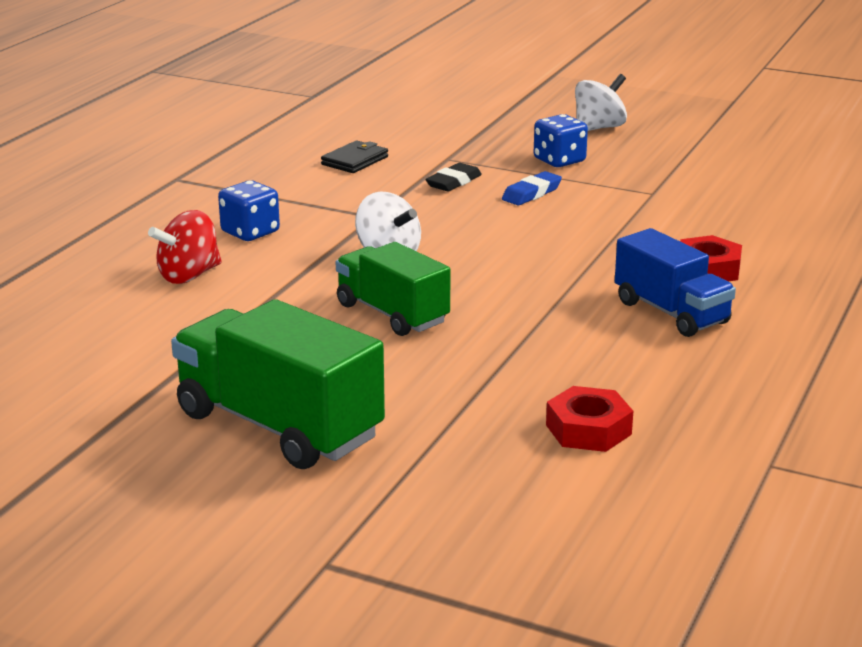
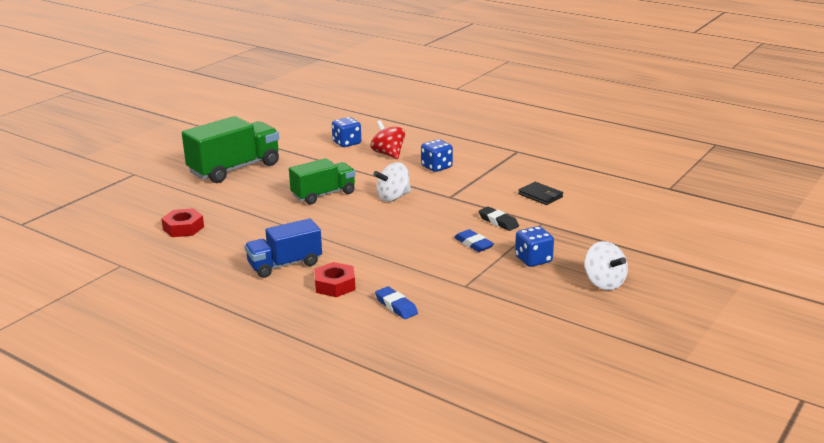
camera: 100 degrees right, 0 degrees up
(126, 320) = (347, 143): none -> blue dice
(734, 227) = (396, 306): none -> blue eraser

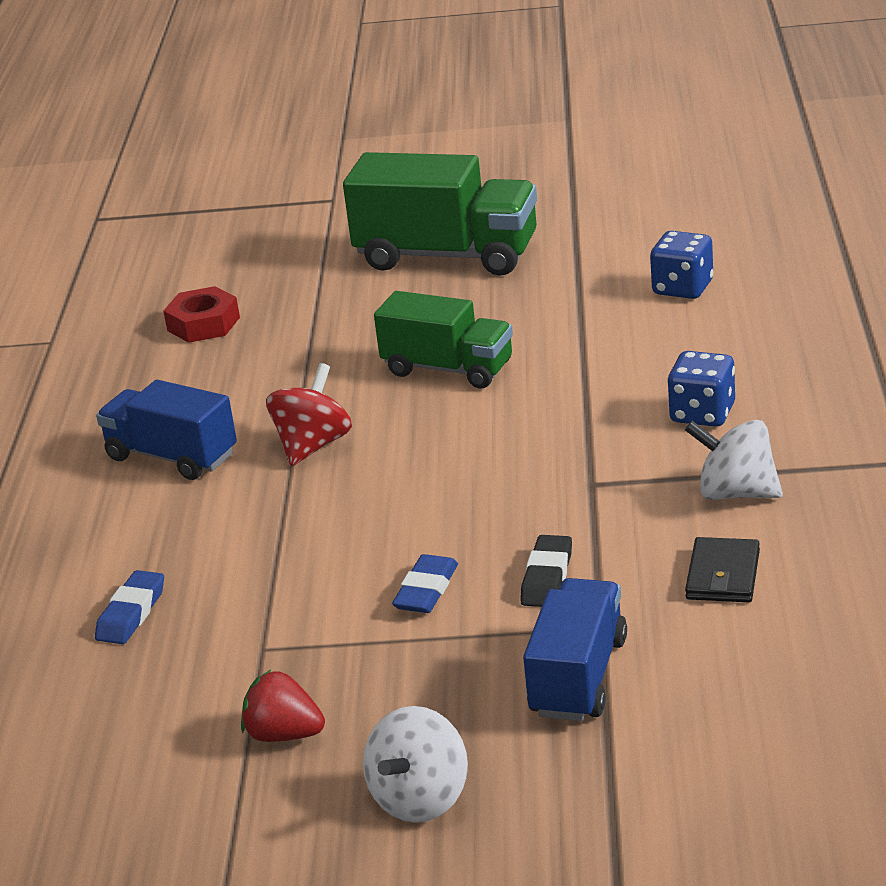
camera: 60 degrees right, 5 degrees up
(335, 285) = (148, 528): red nut -> none
(388, 154) = (692, 345): red spinning top -> red spinning top (313, 445)
(393, 197) = (517, 432): white spinning top -> white spinning top (736, 493)
(530, 297) = (284, 735): none -> red strawberry
(533, 259) = (432, 679): blue dice -> none
(567, 235) = (578, 677): none -> blue truck

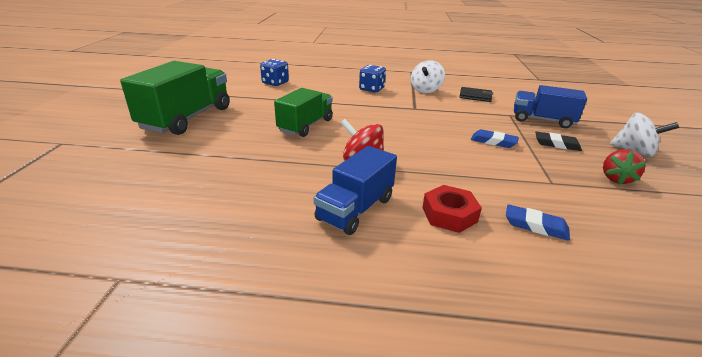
camera: 90 degrees left, 0 degrees up
(203, 324) = (179, 194): red nut -> red nut (449, 214)
(547, 577) = (480, 120): black eraser -> black eraser (556, 144)

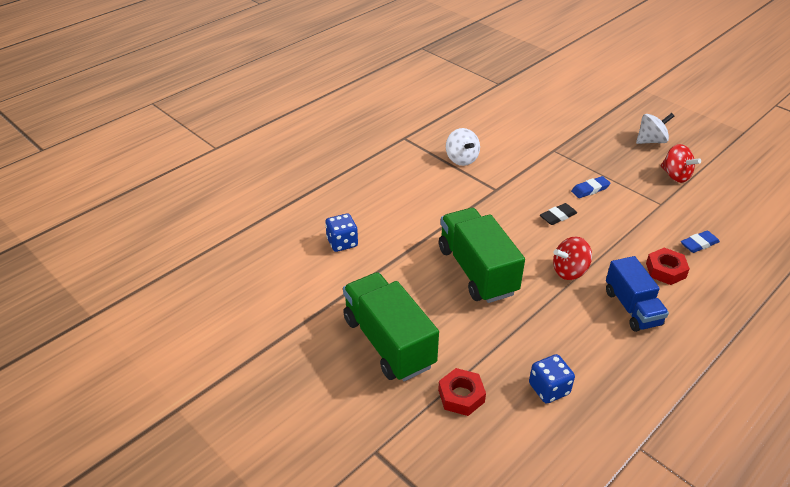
camera: 50 degrees left, 10 degrees up
(144, 157) = (461, 396): none -> red nut
(306, 126) = (477, 271): green truck -> green truck, size x1.53
(371, 89) = (427, 188): blue dice -> blue dice (549, 389)
(475, 96) = (502, 142): black wallet -> none
(542, 120) = (576, 142): blue truck -> none
(556, 144) = (616, 164): black eraser -> black eraser (558, 216)
(616, 179) = (675, 176): red strawberry -> red spinning top

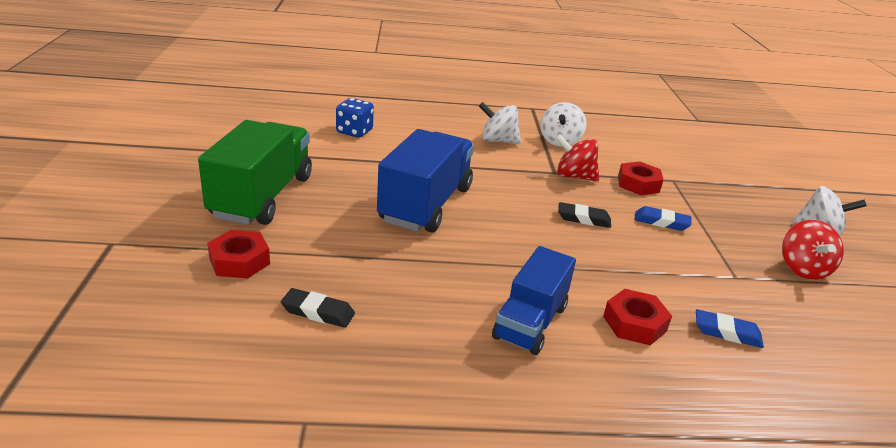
camera: 40 degrees right, 10 degrees down
(431, 185) = (498, 141): none -> white spinning top
(477, 271) = (426, 204): green truck -> blue truck
(544, 167) = (638, 184): none -> red nut
(549, 389) = (318, 312): blue dice -> black eraser
(569, 271) = (516, 257): red spinning top -> red spinning top (574, 176)

